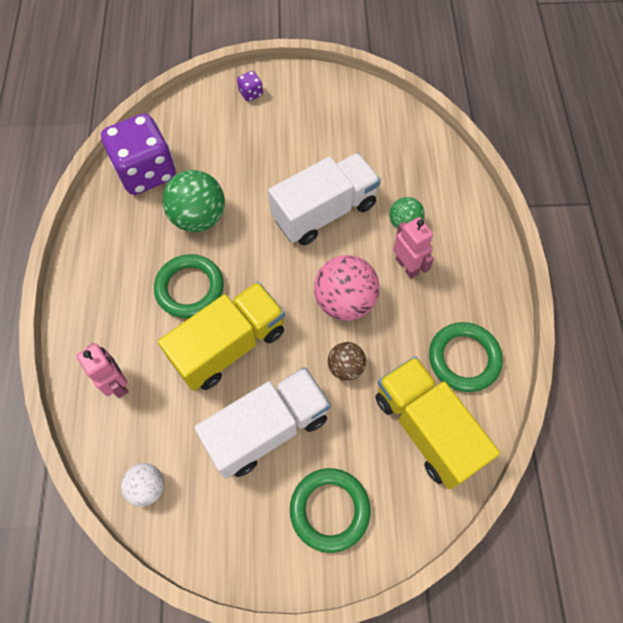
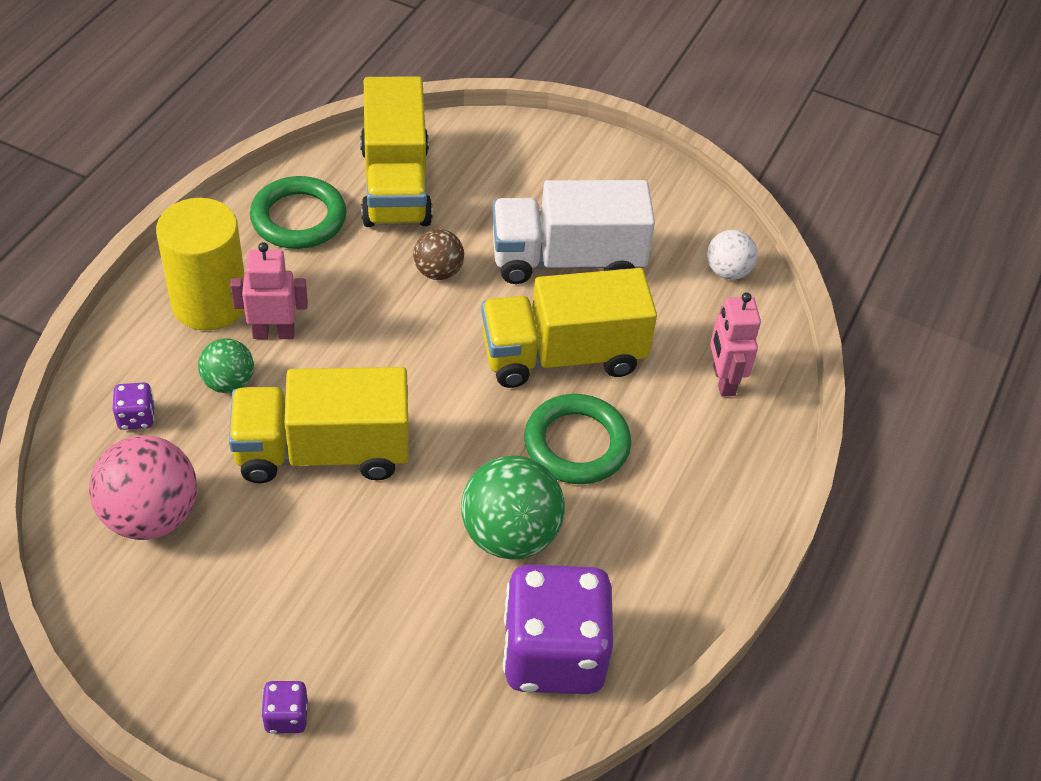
camera: 155 degrees left, 15 degrees down
(324, 212) = (323, 451): white truck -> yellow truck
(329, 510) = (546, 174): green ring -> none
(345, 301) = (385, 334): pink ball -> pink ball (151, 516)
(407, 266) = (273, 333): pink robot -> pink robot turned 90 degrees clockwise
(431, 181) = (136, 417): none -> purple dice
(459, 265) = (209, 303): none -> yellow cylinder

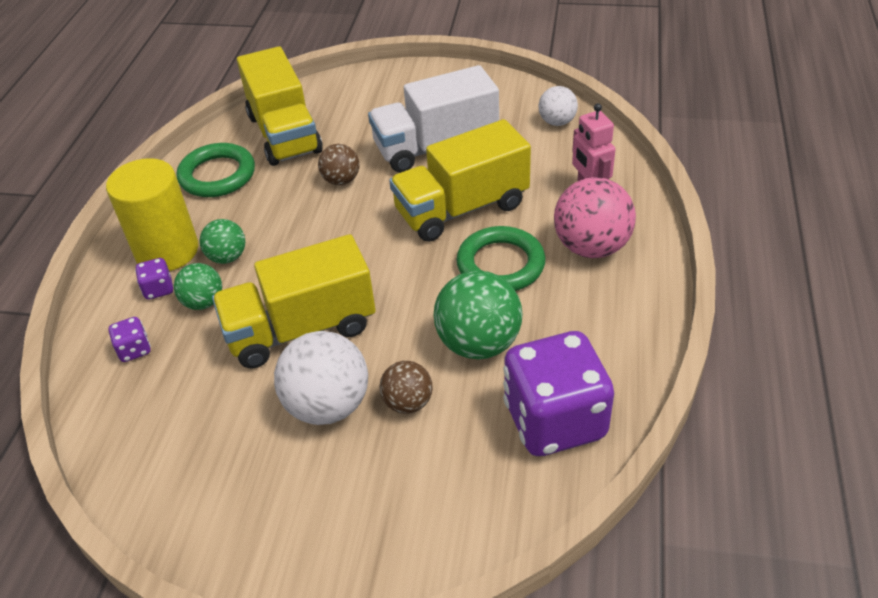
camera: 10 degrees left, 5 degrees down
(151, 516) = (173, 420): pink ball -> pink ball (591, 247)
(273, 333) = (227, 257): pink robot -> green ball
(286, 716) = (351, 543): purple dice -> purple dice (158, 289)
(318, 554) = (328, 405): none -> white ball
(404, 580) = (408, 403): none -> brown ball

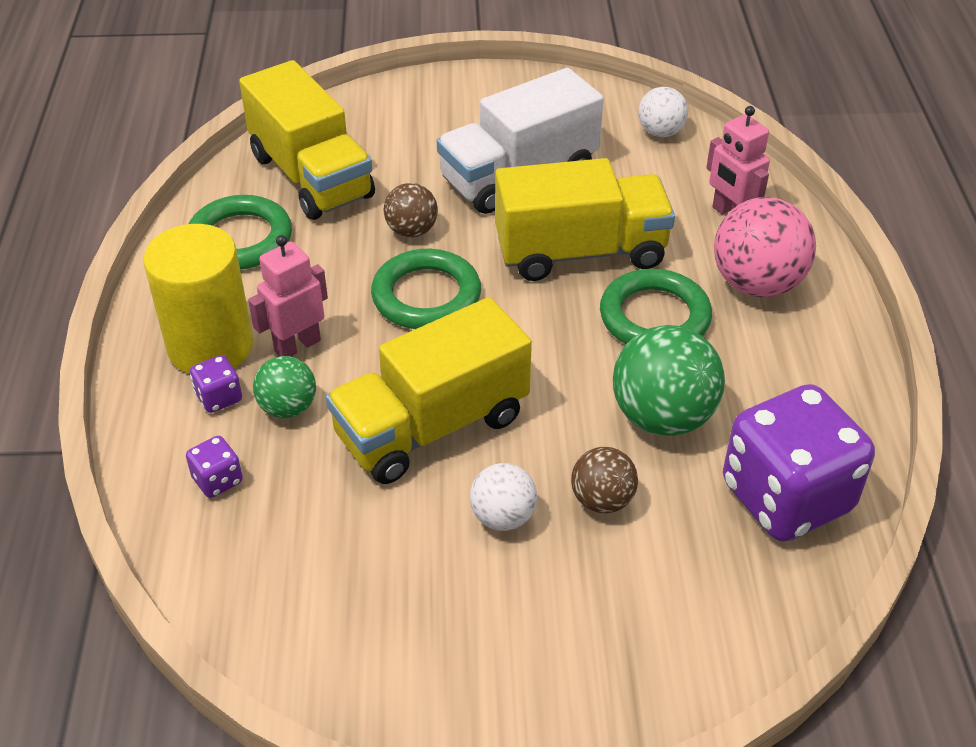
camera: 15 degrees left, 0 degrees up
(227, 257) = (297, 346): green ball -> pink robot
(328, 405) = (503, 517): white ball -> white ball, size x0.57
(334, 230) = (426, 296): none -> green ring
(461, 208) = (580, 252): yellow truck -> yellow truck turned 150 degrees counterclockwise

